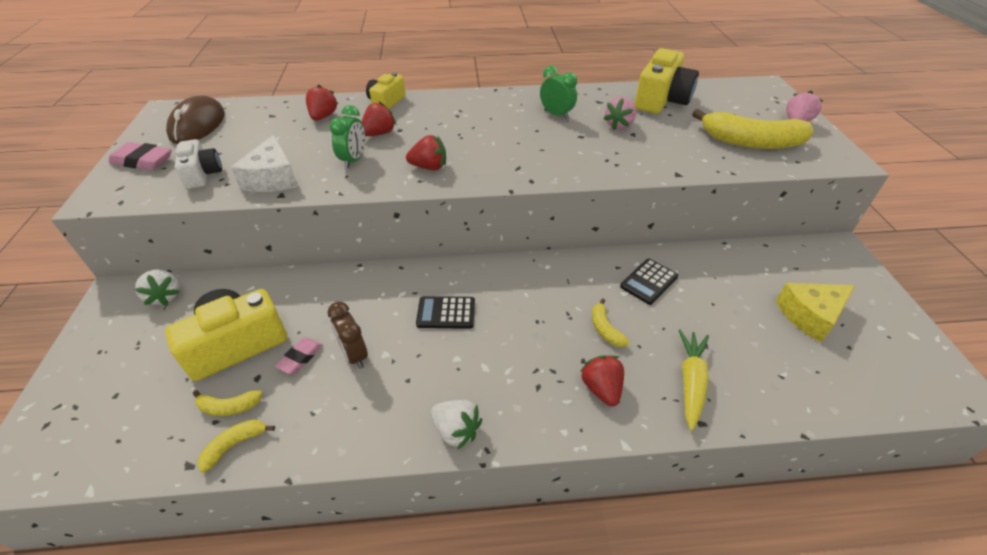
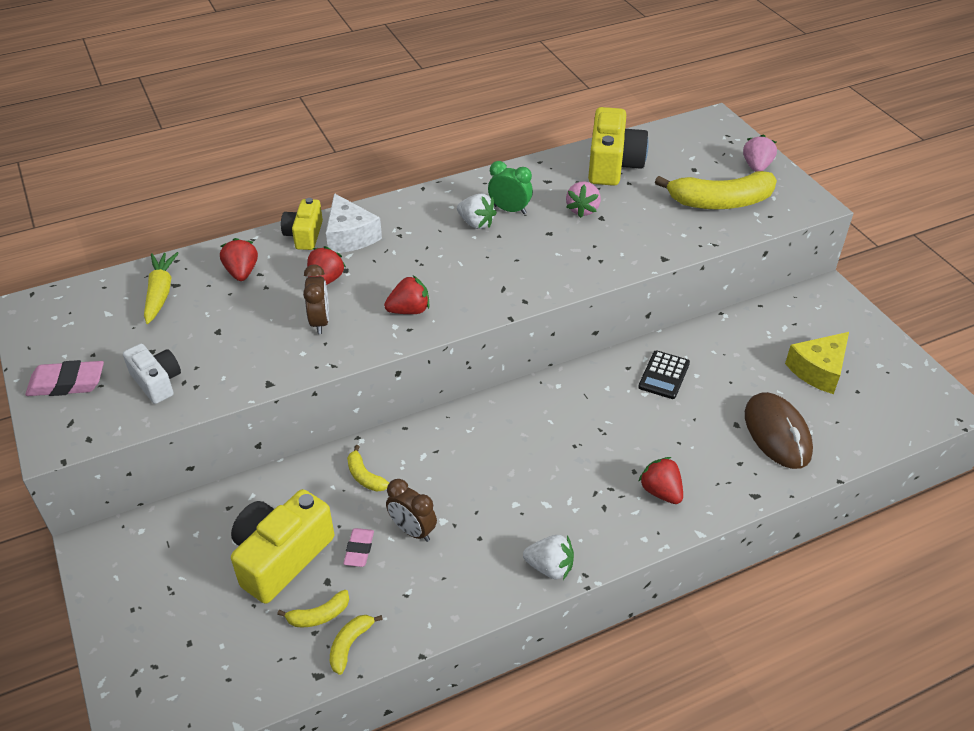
camera: 20 degrees left, 0 degrees up
(164, 296) = (158, 533): white strawberry -> white strawberry (476, 223)
(198, 125) = (92, 319): brown mouse -> brown mouse (777, 433)
(272, 178) = (244, 366): white cheese -> white cheese (350, 236)
(353, 160) = (320, 322): green clock -> brown clock
(446, 313) = (480, 463): black calculator -> none
(605, 329) = (642, 435): yellow banana -> yellow banana (365, 476)
(691, 381) = (735, 462): yellow carrot -> yellow carrot (160, 293)

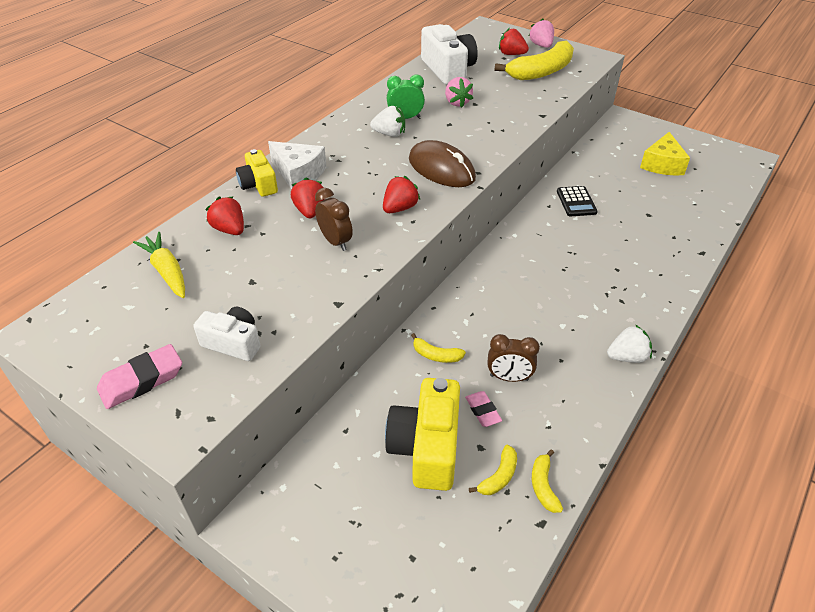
camera: 30 degrees left, 0 degrees up
(613, 165) = (448, 70): yellow camera -> white camera
(661, 492) = (646, 275): red strawberry -> red strawberry (511, 54)
(777, 433) = (677, 210): brown mouse -> brown mouse (441, 169)

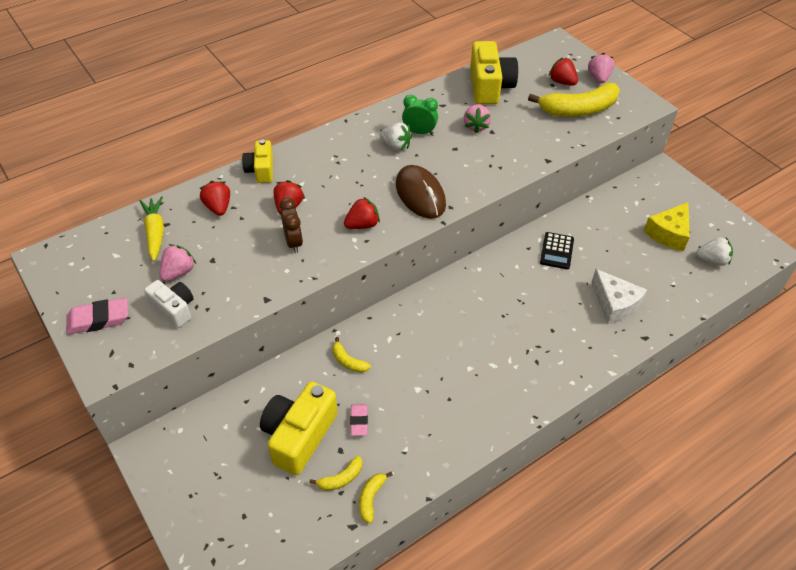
camera: 20 degrees right, 5 degrees up
(218, 304) = (178, 272): none -> pink strawberry
(298, 173) = (298, 167): white cheese -> white cheese (615, 304)
(448, 70) = (489, 86): white camera -> yellow camera
(509, 377) = (396, 400): brown clock -> none
(627, 357) = (507, 414): white strawberry -> white strawberry (712, 260)

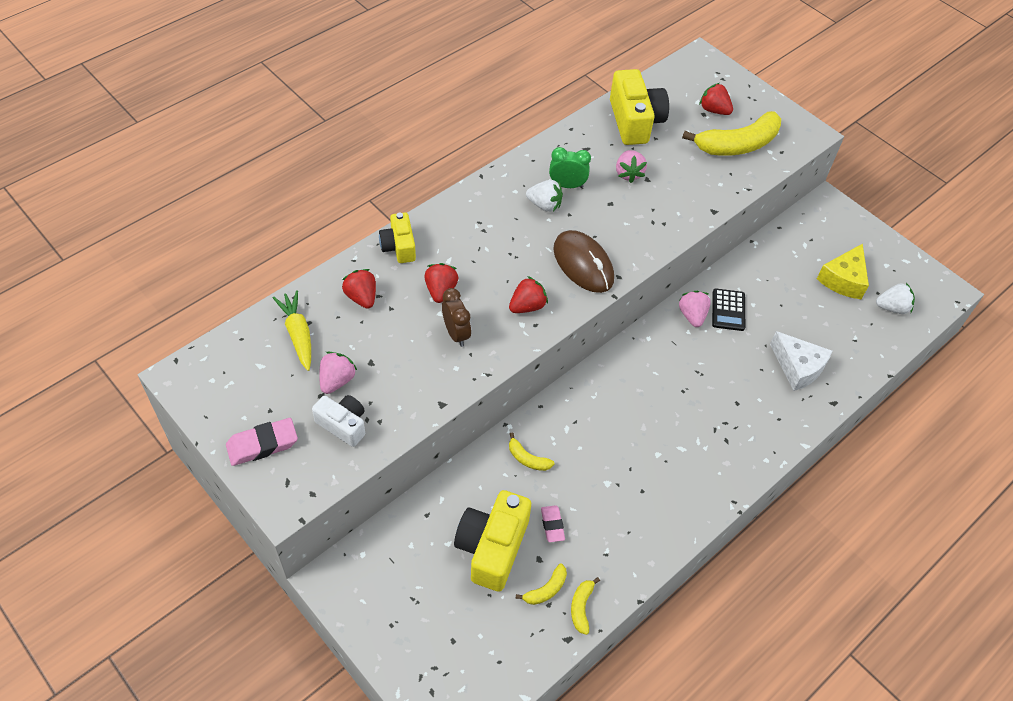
camera: 10 degrees left, 5 degrees up
(598, 78) = (753, 102): pink strawberry -> pink strawberry (692, 315)

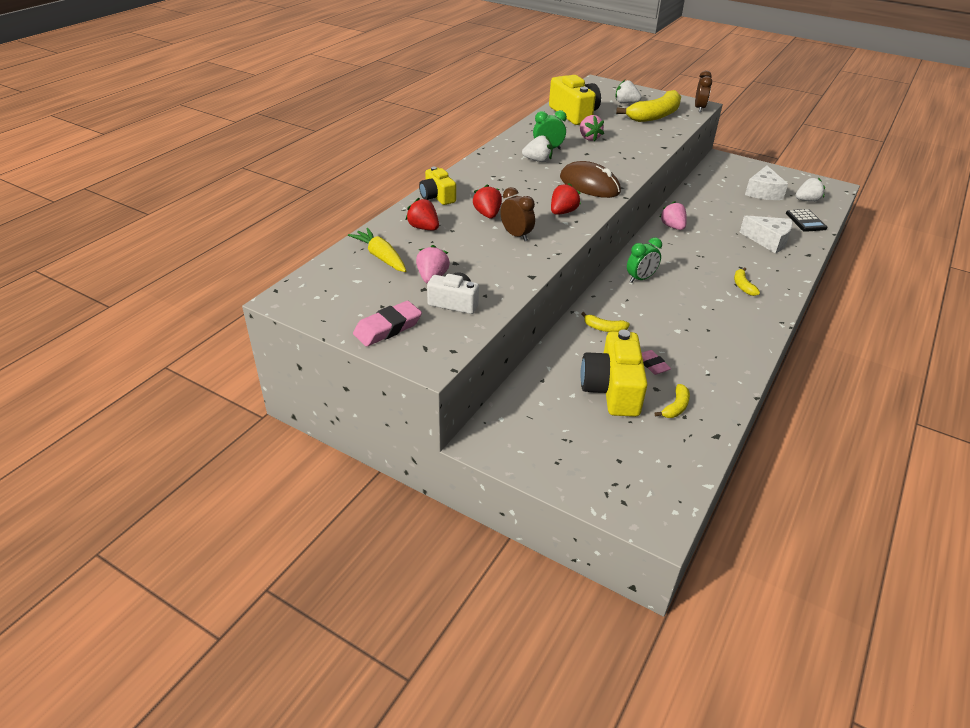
camera: 15 degrees left, 15 degrees down
(581, 607) = (713, 412): yellow banana -> yellow banana (743, 286)
(607, 393) = (640, 279): none -> green clock
(714, 110) = (626, 103): red strawberry -> white strawberry
(728, 310) = (696, 220): black calculator -> black calculator (805, 221)
(805, 141) = (699, 108): none -> brown clock
(843, 280) = (763, 192): yellow cheese -> white cheese

